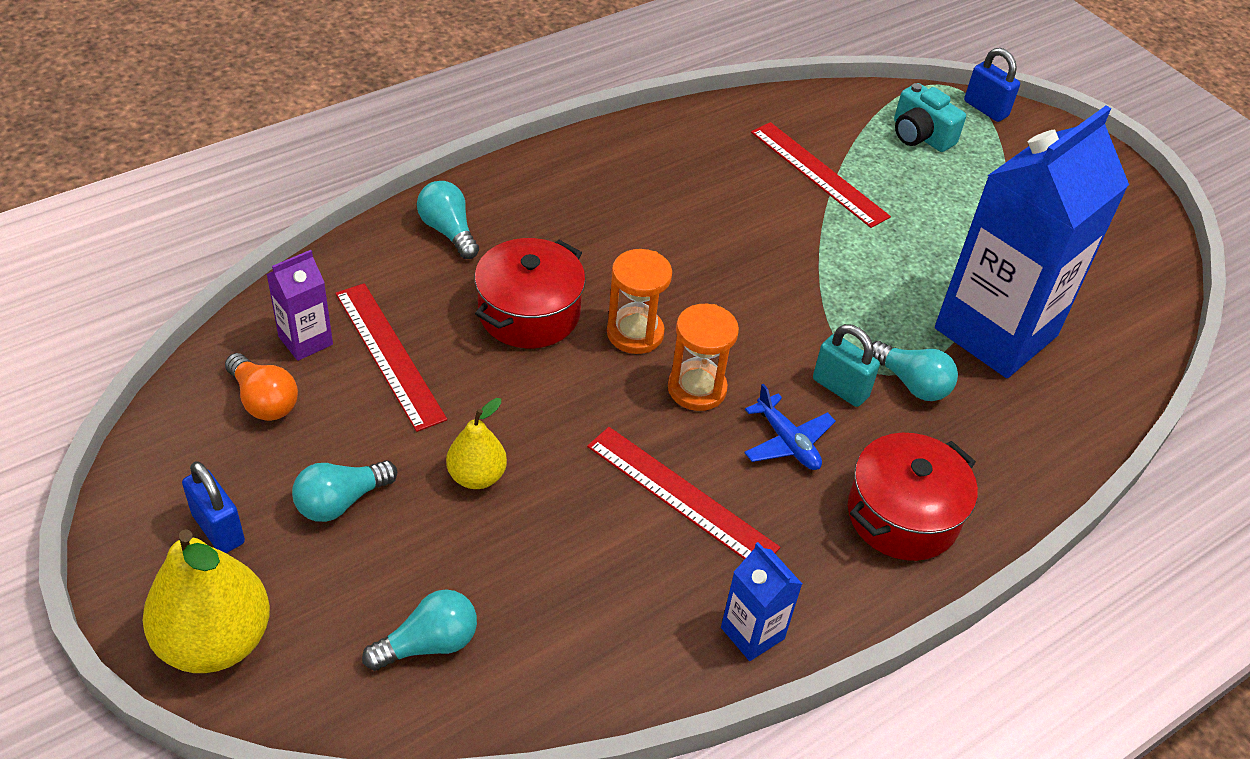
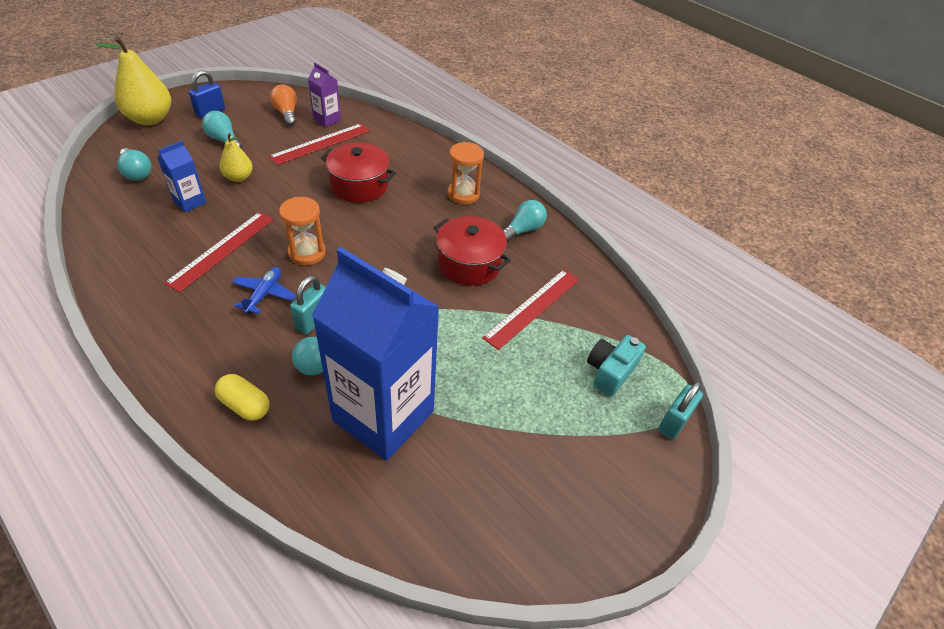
camera: 80 degrees right, 0 degrees up
(263, 400) = (287, 113): orange light bulb -> orange light bulb turned 120 degrees clockwise
(448, 231) = (417, 153): turquoise light bulb -> turquoise light bulb (523, 230)
(635, 333) = (350, 225): orange hourglass -> orange hourglass (463, 194)
(752, 633) = (119, 282): blue carton -> blue carton (190, 202)
(787, 442) = (264, 294): blue plane -> blue plane turned 150 degrees clockwise
(902, 515) = (200, 352): red pot -> red pot (469, 263)
(985, 109) = (673, 422): blue padlock -> turquoise padlock
(990, 463) = (245, 405): none -> yellow capsule

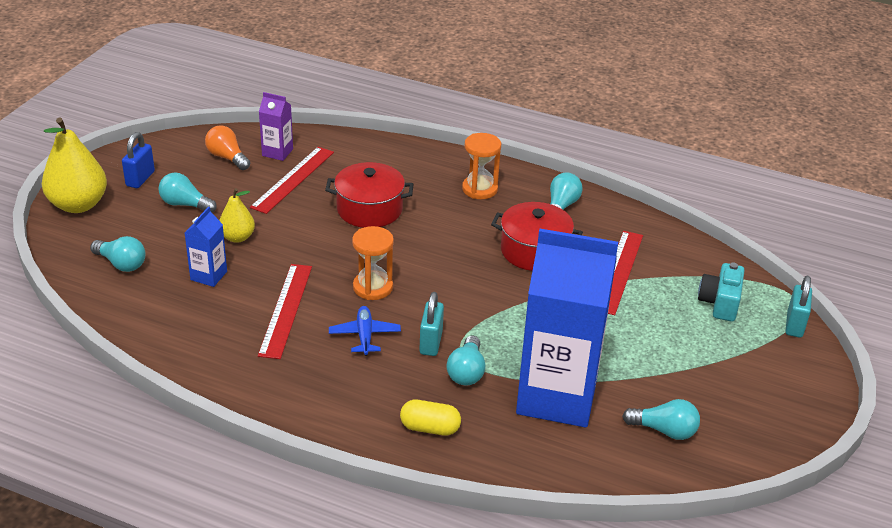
camera: 20 degrees left, 10 degrees down
(461, 494) = (664, 430): none -> turquoise light bulb

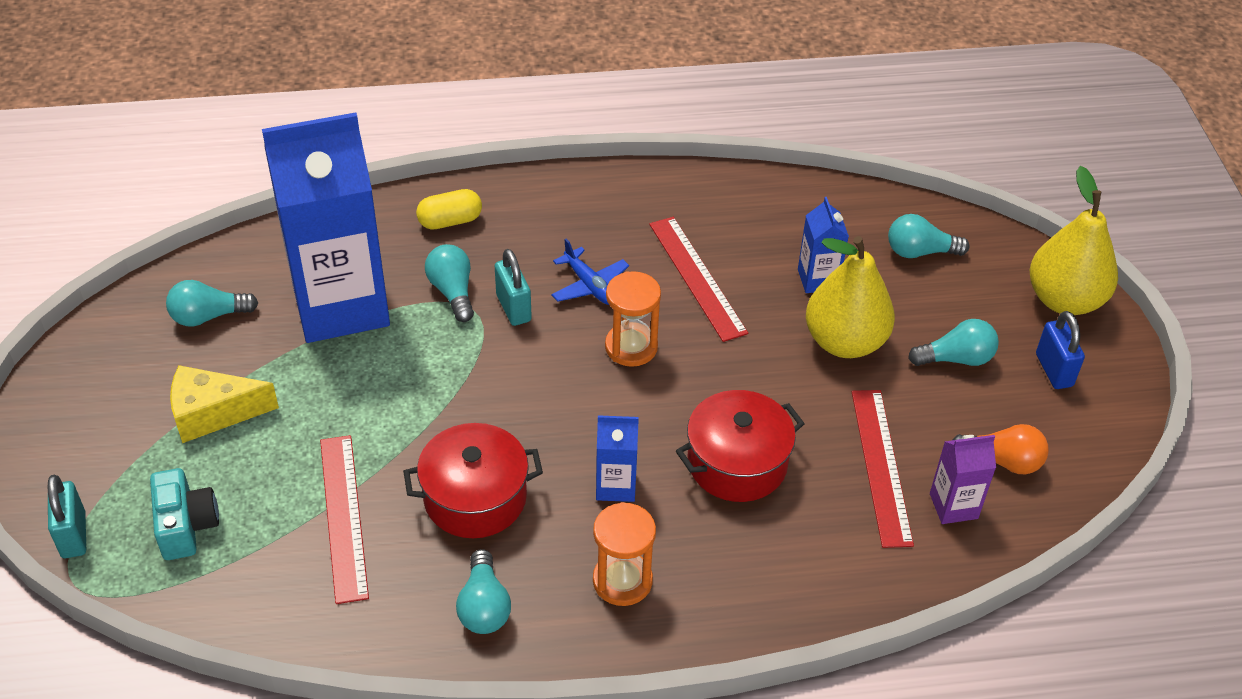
camera: 150 degrees right, 10 degrees up
(237, 237) = (844, 342): yellow pear -> yellow pear, size x1.77
(448, 226) = (616, 485): none -> blue carton
(682, 359) = (213, 413): none -> yellow cheese

